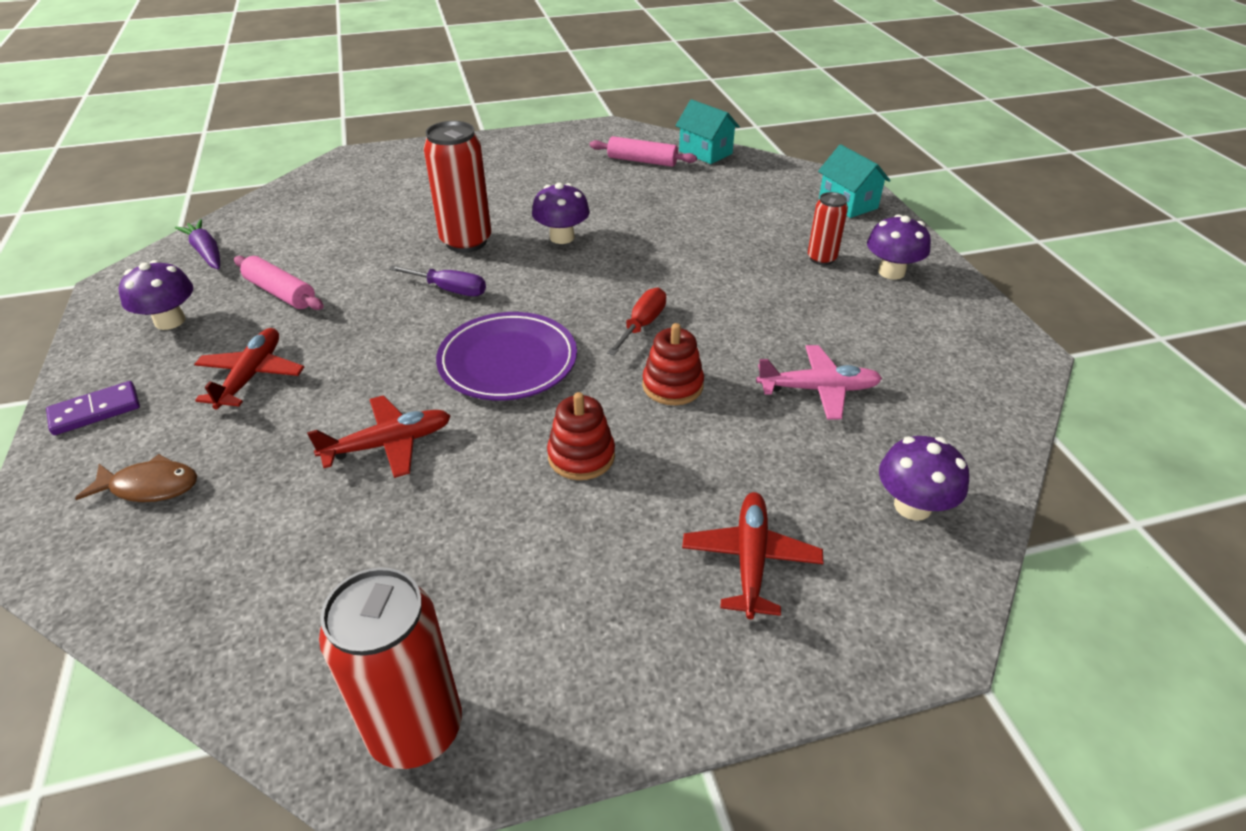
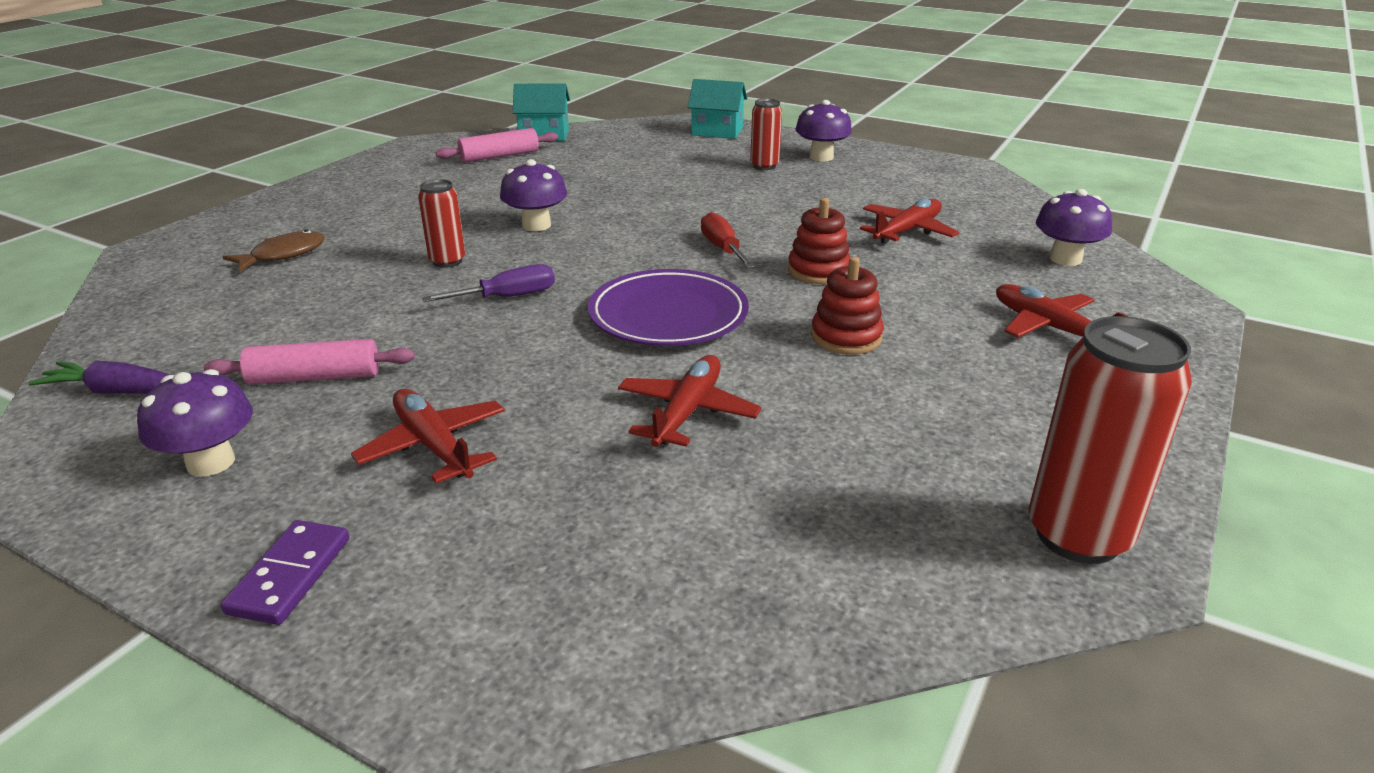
camera: 45 degrees left, 10 degrees down
(150, 486) = (516, 578): brown fish -> brown fish (283, 255)
(466, 242) = (447, 261): red can -> red can, size x0.56
(818, 389) = (907, 231): pink plane -> red plane

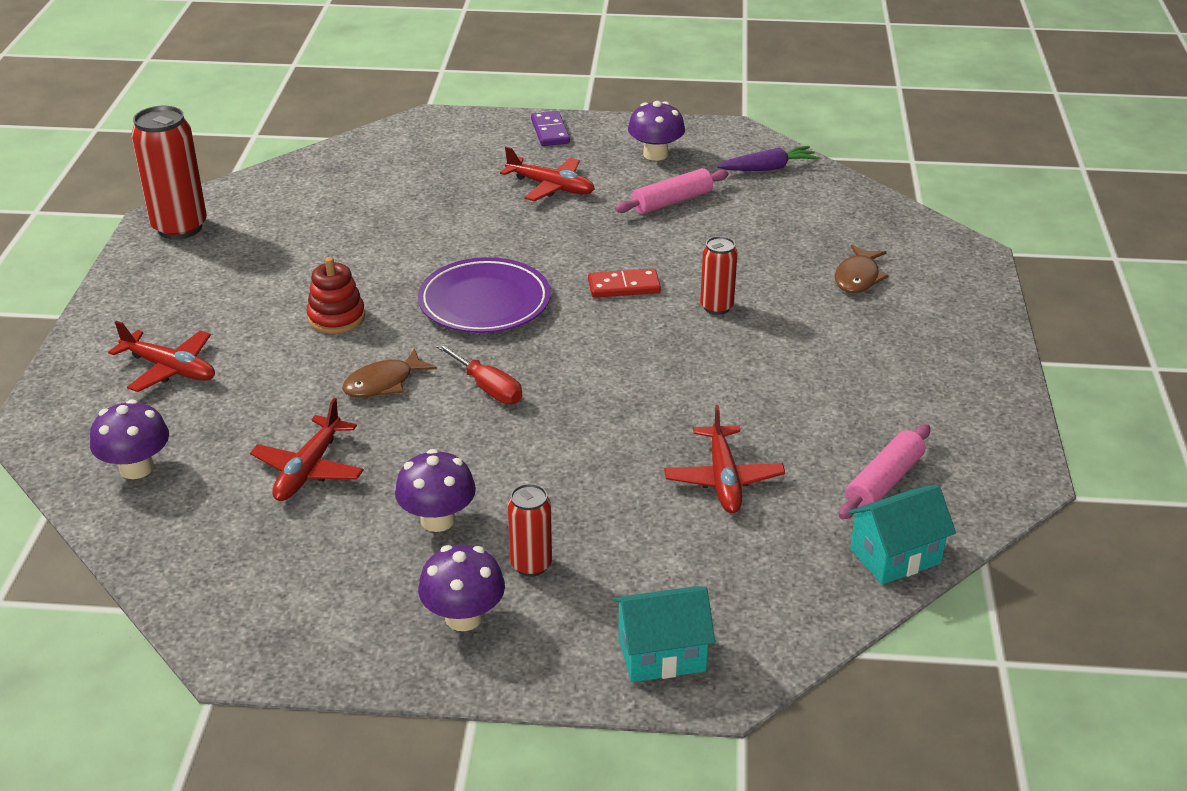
camera: 155 degrees right, 5 degrees up
(508, 297) = (624, 286): purple screwdriver -> red domino
(536, 225) = (694, 371): purple mushroom -> purple mushroom (437, 520)
(687, 412) = (421, 237): red plane -> red plane (723, 478)
(818, 271) = (383, 383): red stacking toy -> brown fish

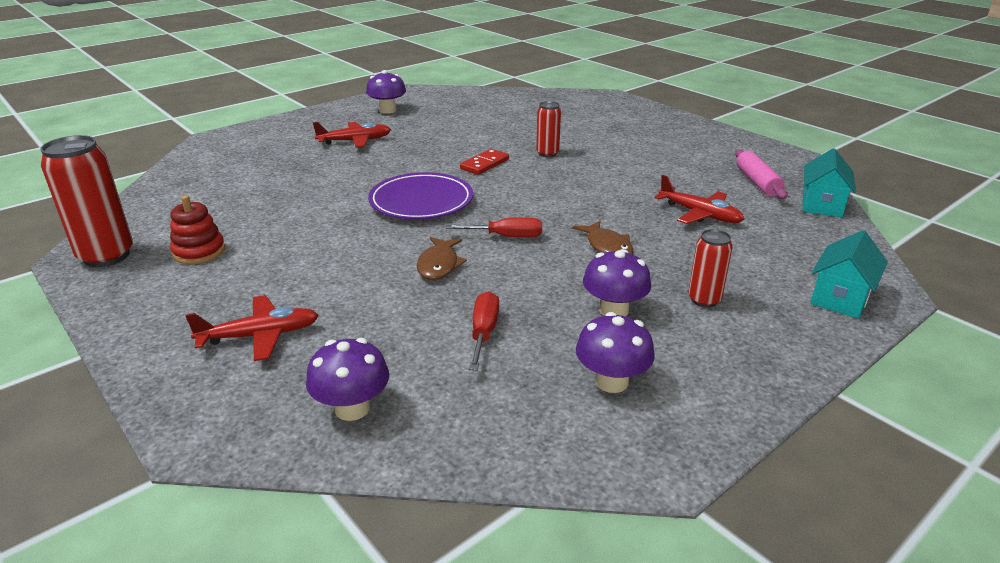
camera: 45 degrees left, 5 degrees down
(309, 469) = (484, 332): red plane -> red screwdriver
(336, 317) = (338, 249): red stacking toy -> red stacking toy (199, 252)
(463, 617) = (730, 346): purple mushroom -> purple mushroom (611, 381)
(550, 131) = (305, 120): purple domino -> none
(672, 201) = (436, 124): pink rolling pin -> none
(768, 168) = (457, 97): purple carrot -> none
(858, 277) = (583, 119): brown fish -> brown fish (607, 247)

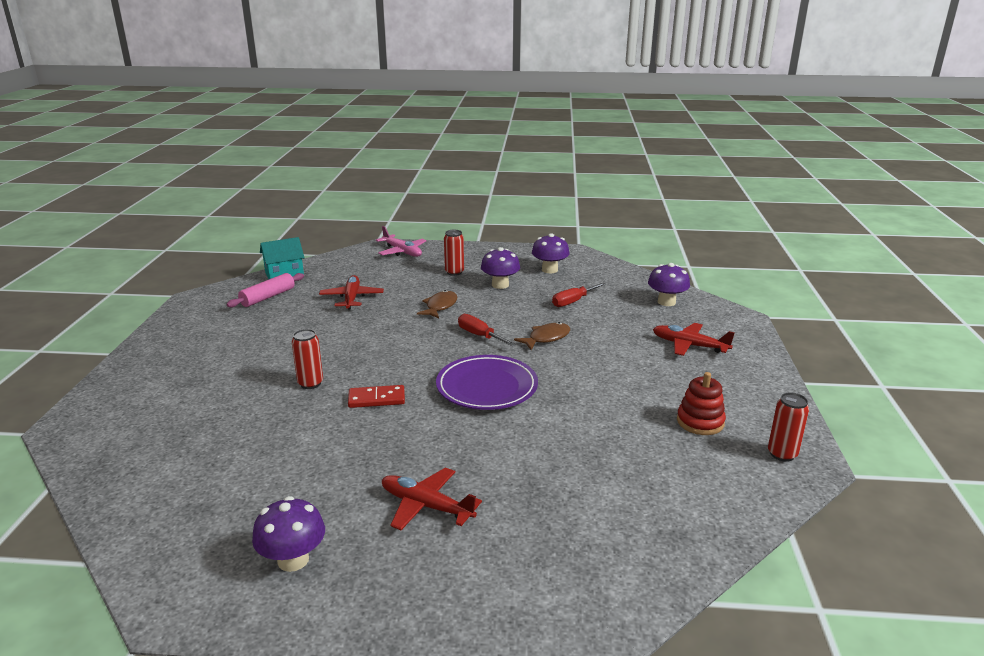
camera: 135 degrees left, 5 degrees down
(106, 256) = (782, 454): red can -> red can, size x0.56
(840, 298) = (402, 251): turquoise house -> pink plane

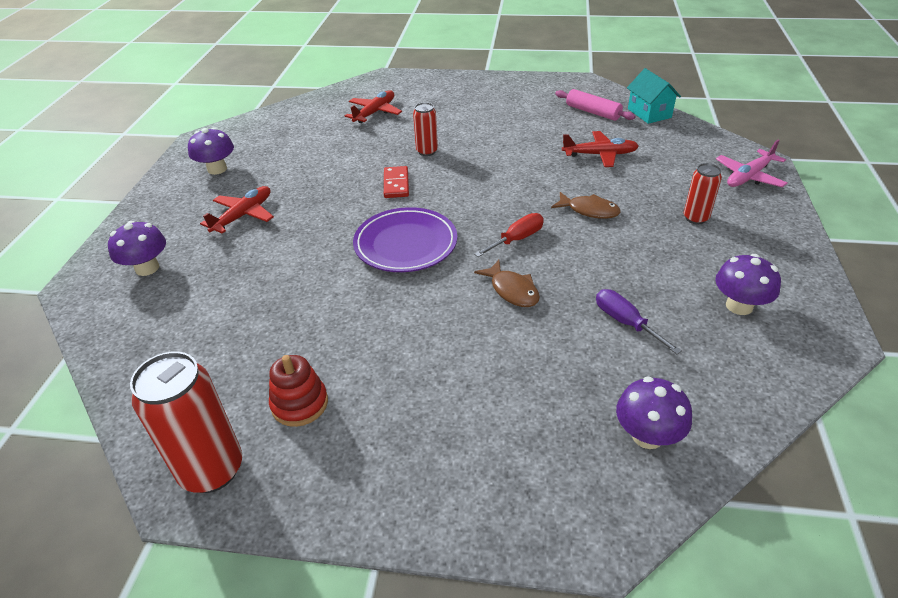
camera: 95 degrees right, 15 degrees up
(500, 285) = (665, 256): purple mushroom -> purple mushroom (147, 268)
(573, 301) = (625, 322): red screwdriver -> purple screwdriver
(689, 345) = (492, 435): red plane -> red plane (374, 113)
(782, 454) = (212, 470): red can -> red can, size x1.78

